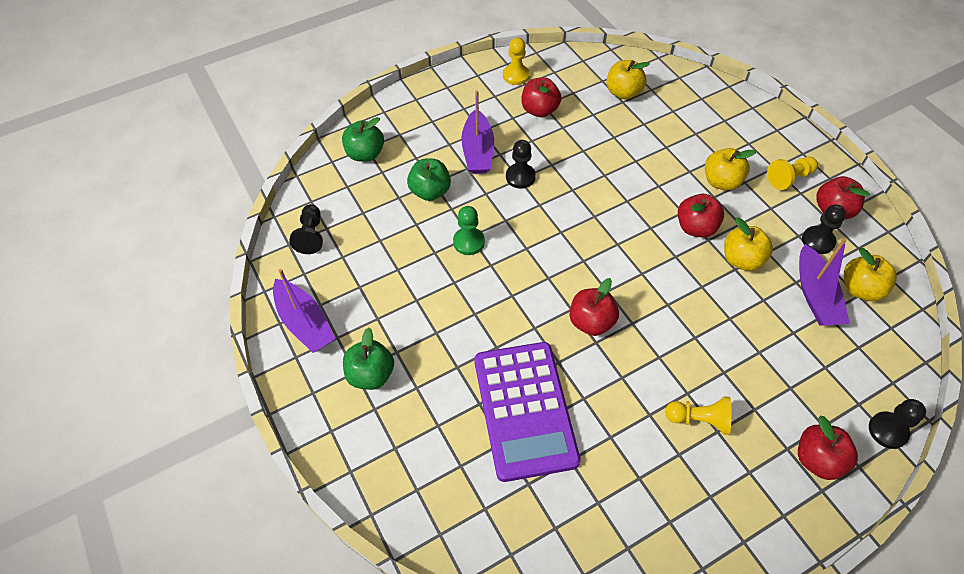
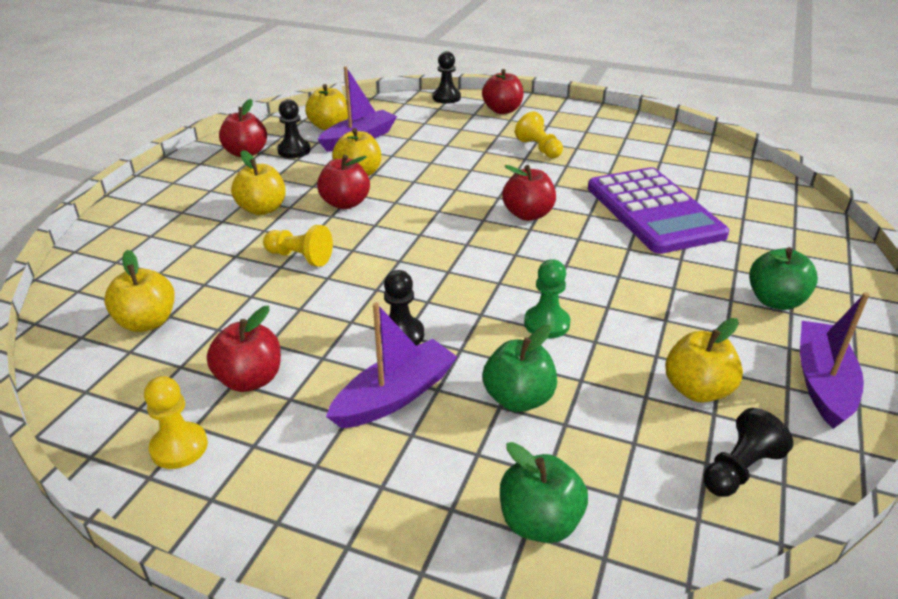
camera: 130 degrees left, 20 degrees down
(360, 264) = (697, 390): none -> yellow apple
(525, 410) = (654, 211): purple calculator -> purple calculator turned 120 degrees clockwise
(789, 178) = (220, 179): yellow pawn -> yellow pawn (300, 257)

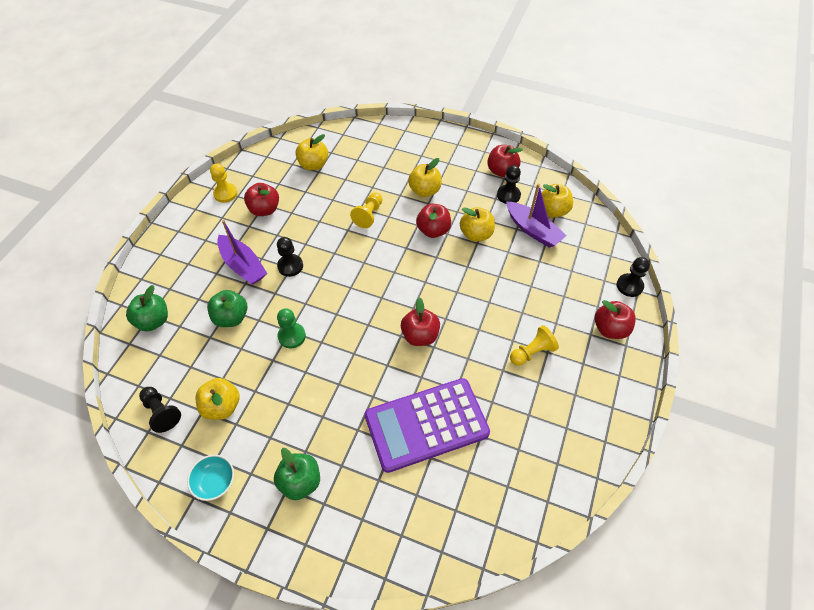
camera: 90 degrees right, 20 degrees up
(822, 382) = (215, 482): purple boat -> turquoise bowl

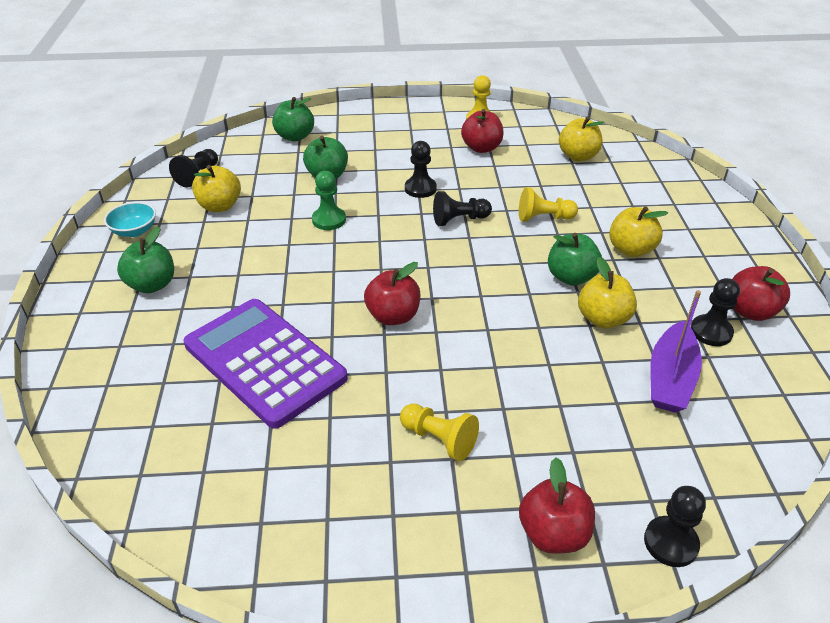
camera: 65 degrees right, 15 degrees down
(243, 266) = (396, 160): purple boat -> none
(342, 259) = (459, 220): none -> black pawn
(433, 230) = (571, 277): red apple -> green apple
(552, 211) = (735, 391): yellow apple -> none

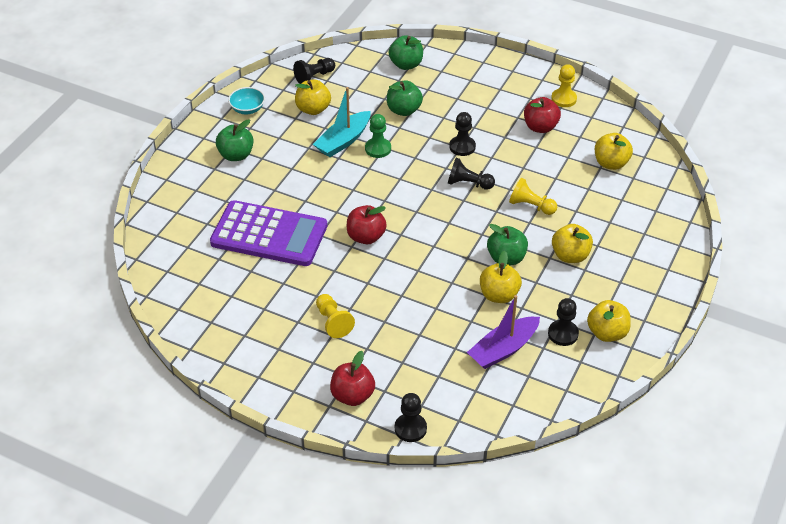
camera: 30 degrees right, 5 degrees up
(264, 362) = (269, 234): purple calculator -> purple calculator turned 120 degrees clockwise
(281, 225) = (343, 141): none -> turquoise boat
(751, 311) = (607, 333): red apple -> yellow apple

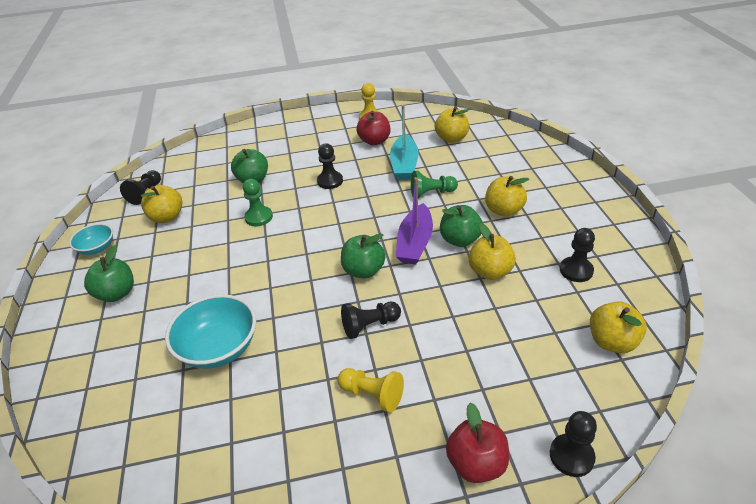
camera: 35 degrees left, 5 degrees down
(269, 234) = (219, 348): purple calculator -> turquoise bowl
(343, 141) = (220, 227): turquoise boat -> turquoise boat (404, 165)
(366, 237) = (321, 293): red apple -> none
(406, 64) = (222, 150): green apple -> green apple (363, 271)
(468, 184) = (364, 203): black pawn -> black pawn (370, 325)
(503, 349) = (550, 314): purple boat -> purple boat (415, 243)
(531, 206) = (431, 193): yellow pawn -> green pawn
(607, 333) = (604, 249): yellow apple -> yellow apple (612, 342)

